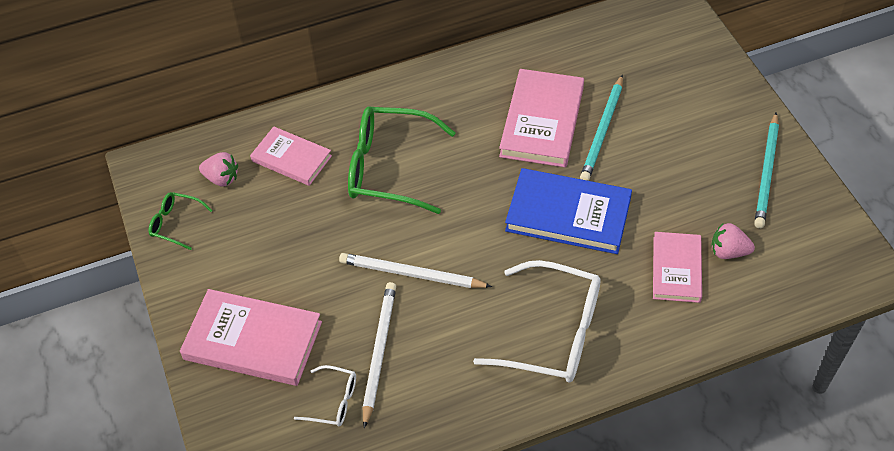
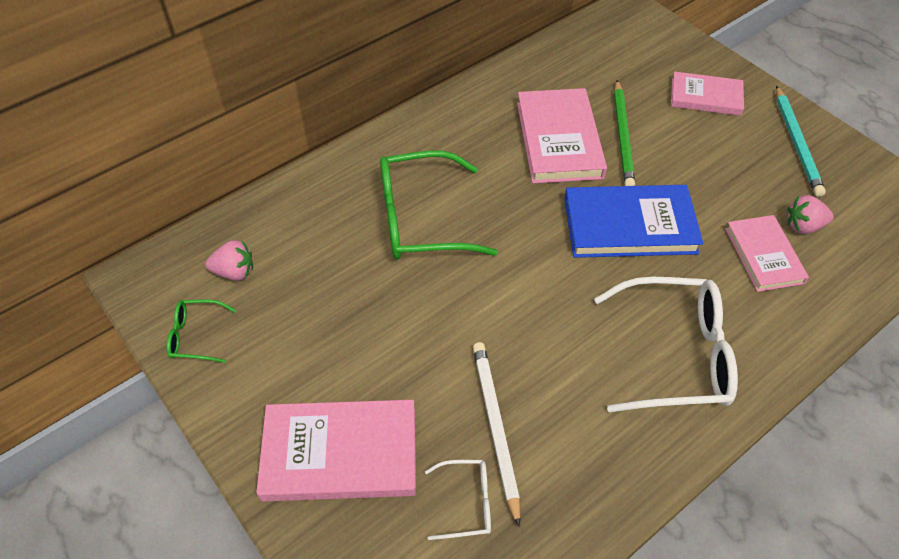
camera: 20 degrees left, 0 degrees up
(291, 158) = (308, 232): pink book -> pink book (705, 97)
(411, 274) = (493, 328): white pencil -> none
(602, 131) = (623, 136): turquoise pencil -> green pencil

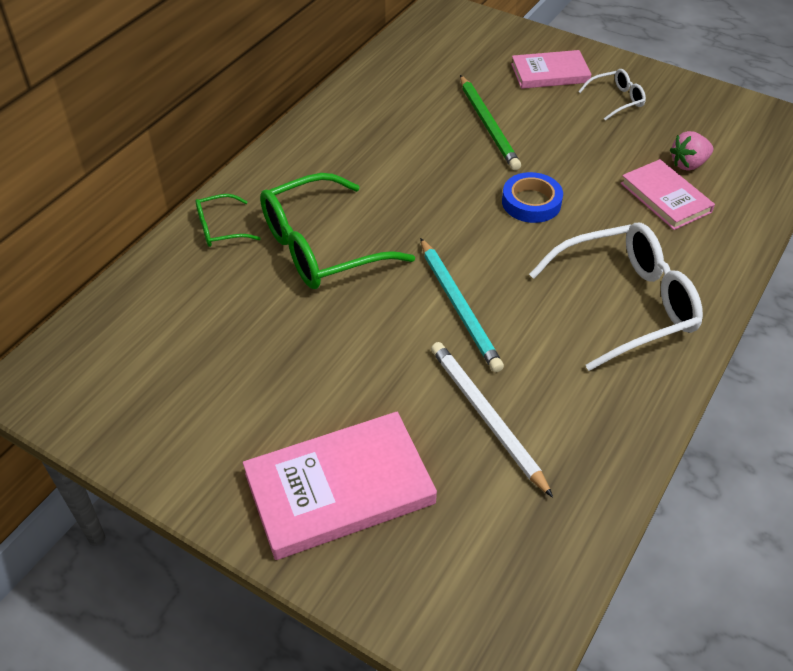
camera: 20 degrees left, 5 degrees down
(195, 336) = (125, 423): green glasses -> green glasses (220, 228)
(234, 272) = (140, 348): pink strawberry -> none
(467, 502) = (490, 493): white glasses -> white glasses (616, 100)
(558, 140) = (427, 142): pink book -> none
(629, 226) = (531, 202): blue book -> blue tape
(796, 143) = (650, 95): turquoise pencil -> turquoise pencil (459, 307)

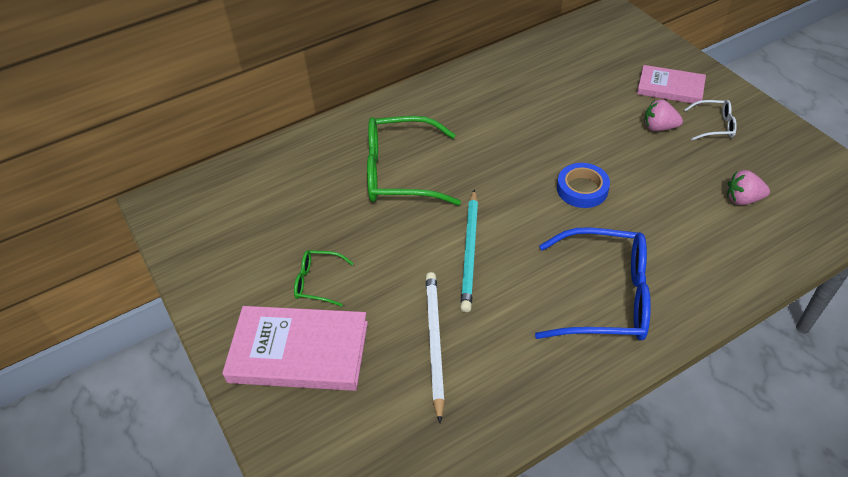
camera: 30 degrees right, 0 degrees up
(220, 228) = (340, 137): green glasses -> green glasses (317, 282)
(488, 125) = (589, 116): green pencil -> none
(565, 116) = (659, 127): none -> pink strawberry
(626, 303) = (605, 297): white glasses -> blue glasses
(665, 198) = (701, 221): pink book -> none

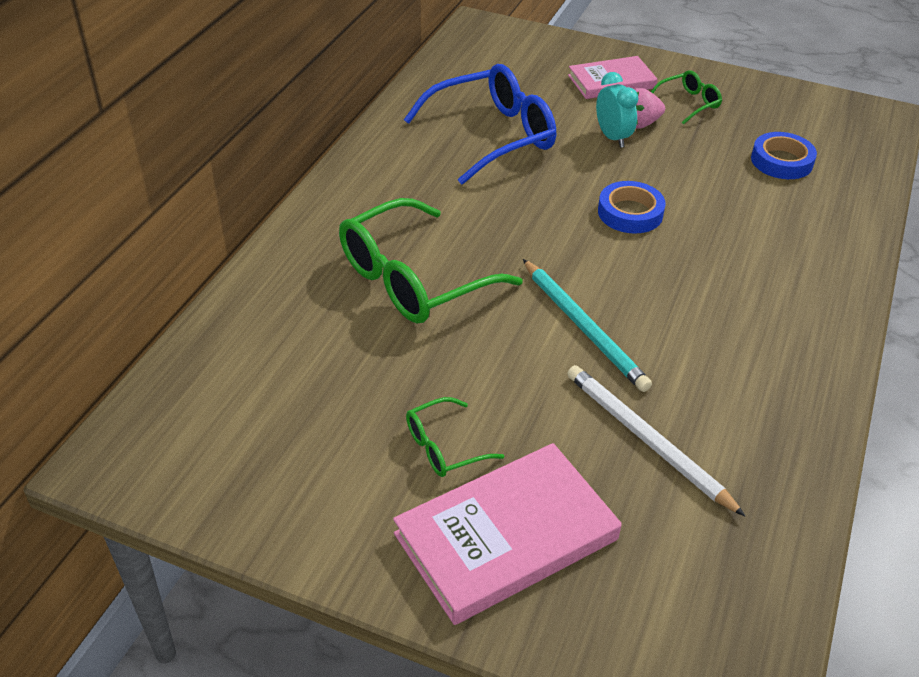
camera: 40 degrees left, 5 degrees down
(605, 297) = (760, 307): blue glasses -> blue glasses (493, 135)
(627, 130) = (612, 137): none -> turquoise clock
(714, 126) = (689, 103): white glasses -> green glasses
(742, 199) = (781, 161): pink strawberry -> blue tape

